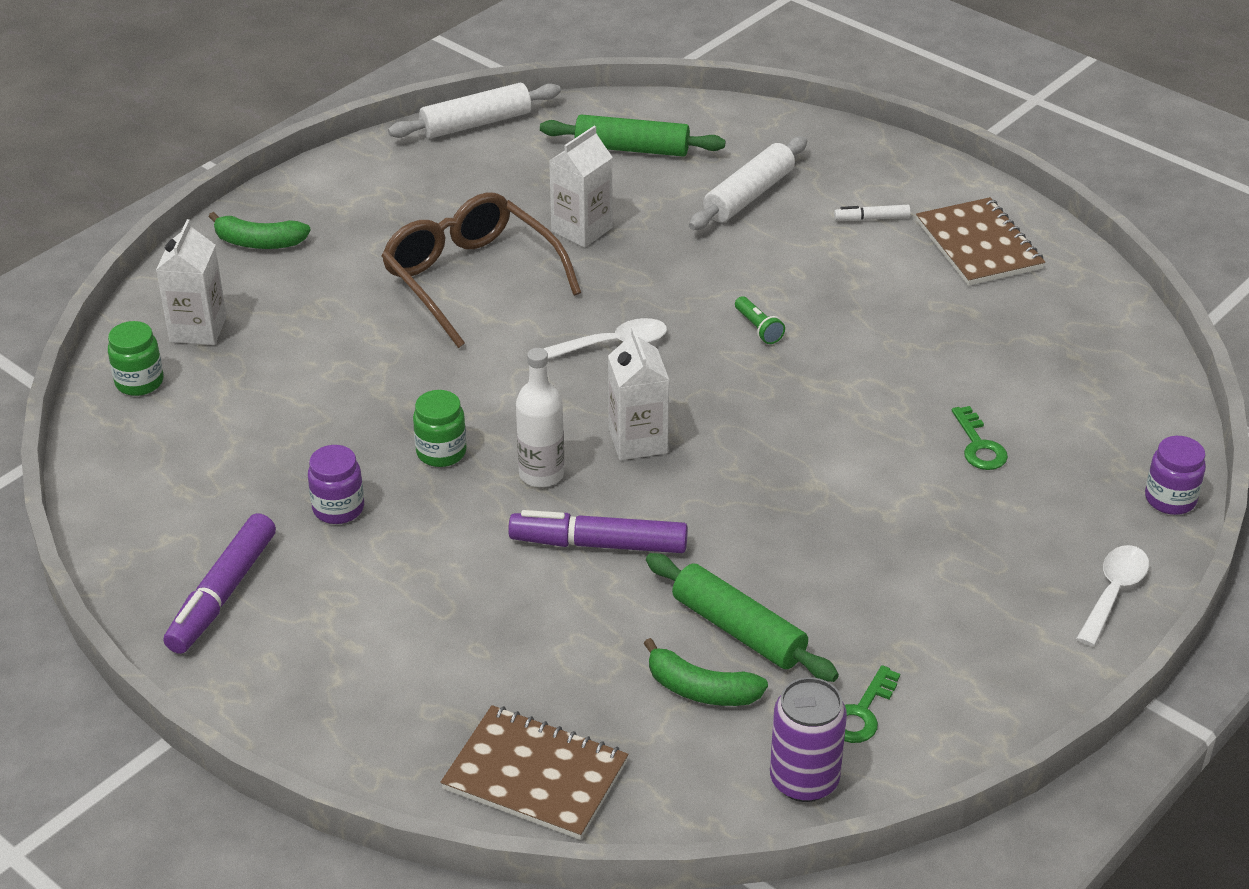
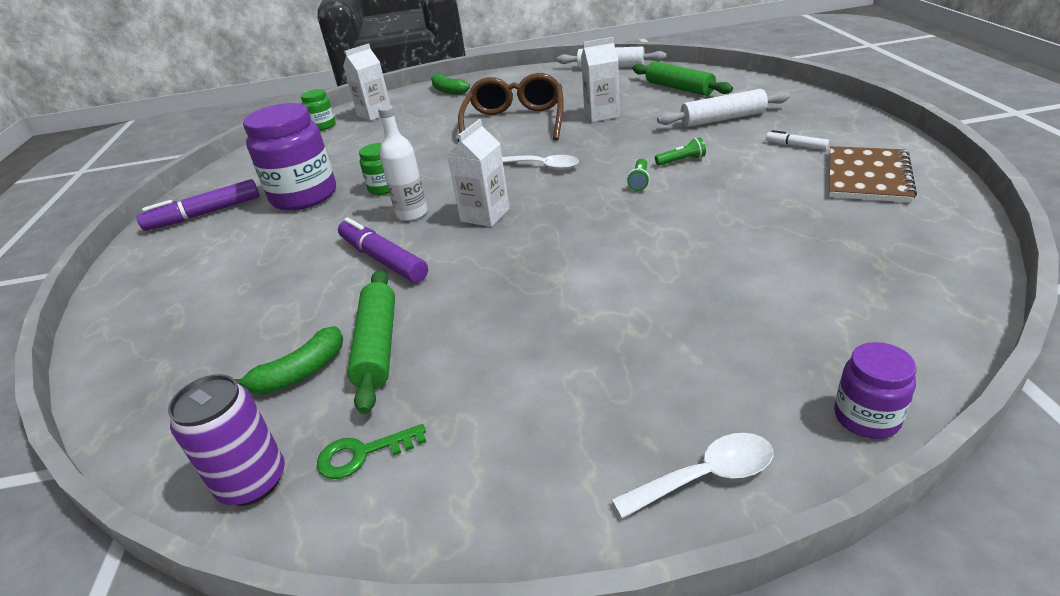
camera: 45 degrees right, 5 degrees down
(338, 508) = (304, 196): purple jar -> purple jar, size x2.03
(535, 776) = (146, 373): brown notebook -> none
(701, 689) = (300, 373): green banana -> green banana turned 105 degrees counterclockwise
(772, 281) = (681, 161): none -> green flashlight
(979, 445) = (714, 299): green key -> none

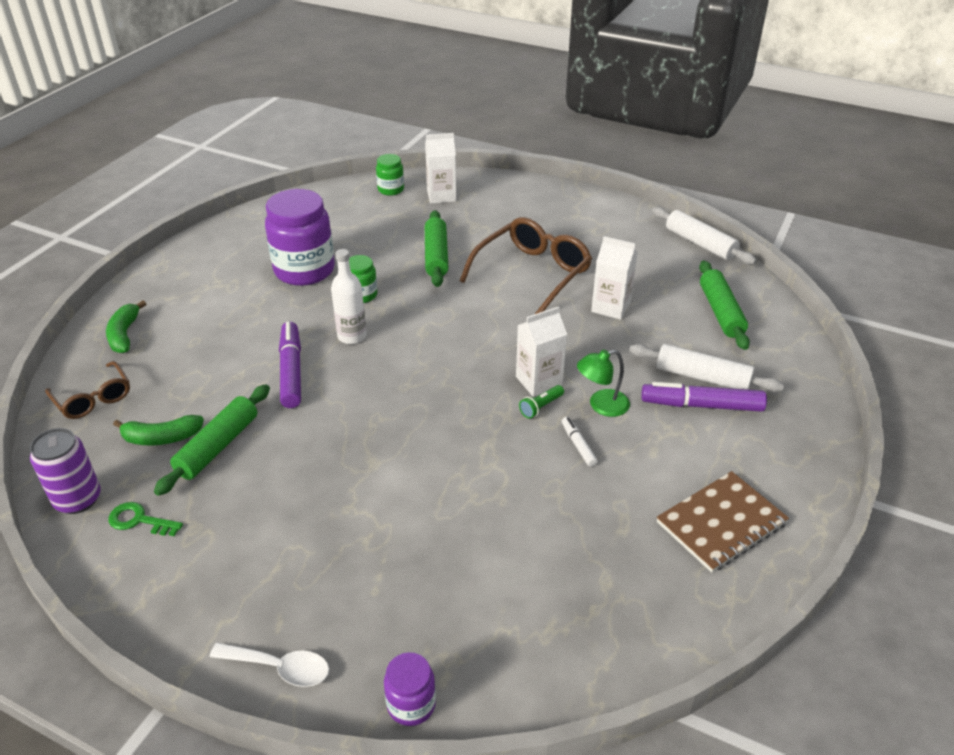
camera: 30 degrees right, 5 degrees up
(166, 385) = (93, 398): none -> brown glasses
(204, 214) = (231, 249): purple marker -> purple marker (701, 405)
(419, 143) = (436, 255): none -> green rolling pin
(448, 90) = (528, 196): green banana -> green banana (124, 334)
(485, 215) = (395, 370): white carton -> white carton (539, 381)
(543, 166) = (493, 343): white spoon -> none
(681, 161) = (601, 405): green flashlight -> green lamp
(796, 145) = (716, 449): white marker -> white marker (578, 445)

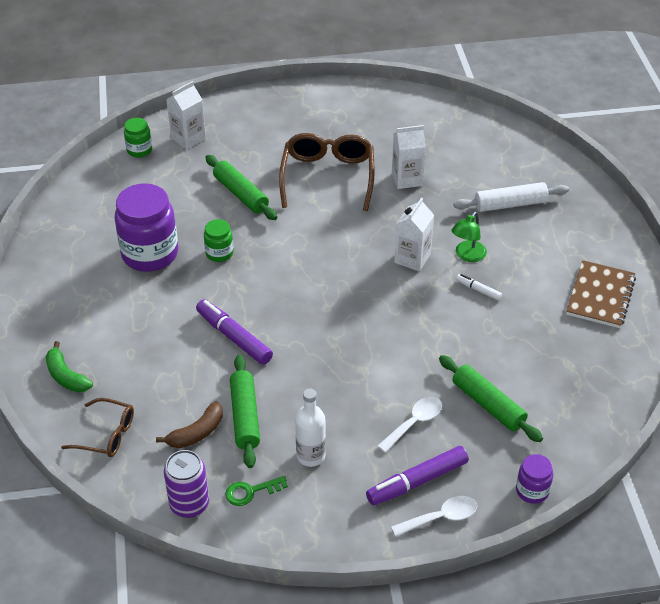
camera: 35 degrees left, 5 degrees up
(161, 438) = (196, 433): green banana -> brown banana
(352, 336) = (248, 289): white bottle -> white bottle (311, 456)
(364, 545) = (414, 423): none -> white spoon
(541, 407) = (431, 276): green flashlight -> none
(700, 243) = (421, 99): white rolling pin -> none
(701, 405) = (526, 224): purple marker -> purple marker (417, 481)
(721, 312) = (481, 149): green rolling pin -> green rolling pin (488, 404)

